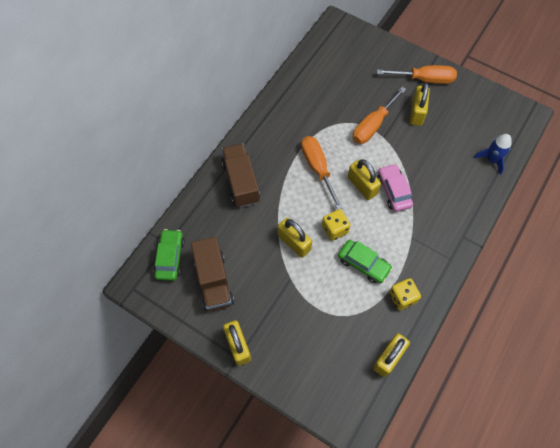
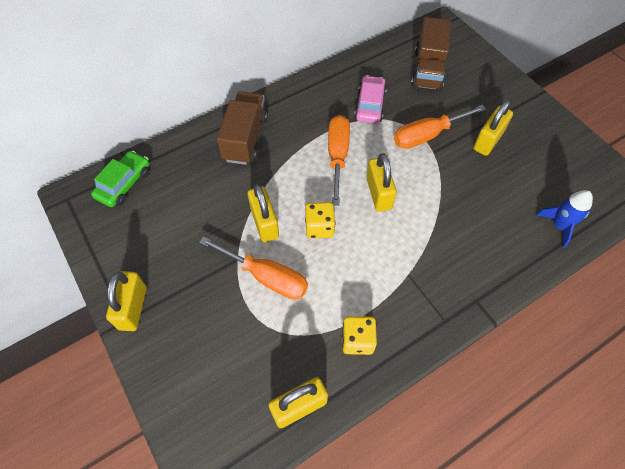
camera: 25 degrees right, 5 degrees down
(214, 281) = (153, 226): brown truck -> brown truck (427, 70)
(363, 264) = (331, 280): green car -> none
(393, 191) = (414, 214): pink car -> pink car (370, 105)
(424, 79) = (516, 110): orange screwdriver -> orange screwdriver (266, 277)

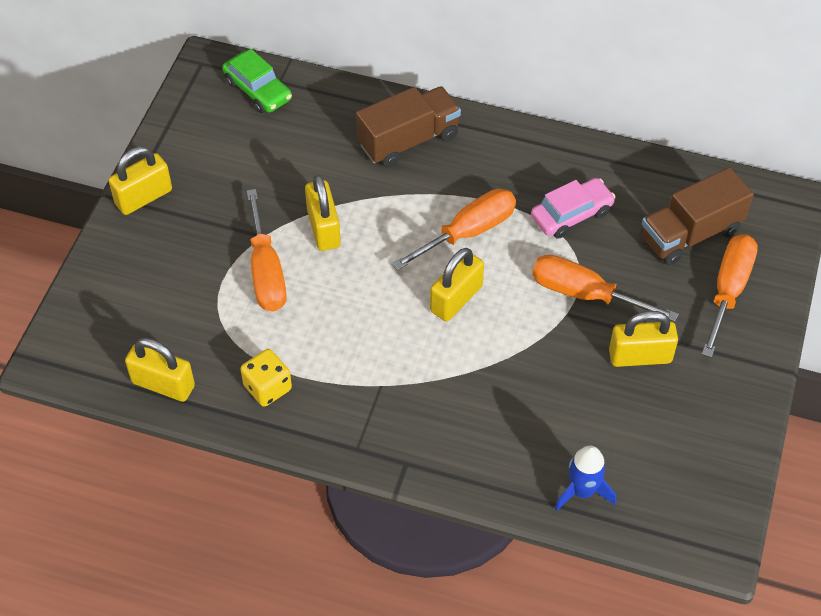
camera: 50 degrees right, 5 degrees down
(124, 184) = (258, 90): green car -> green car turned 60 degrees clockwise
(264, 223) = (323, 228): yellow padlock -> yellow padlock turned 45 degrees counterclockwise
(319, 227) = (363, 276): yellow dice -> none
(475, 80) = (728, 290): none -> orange screwdriver

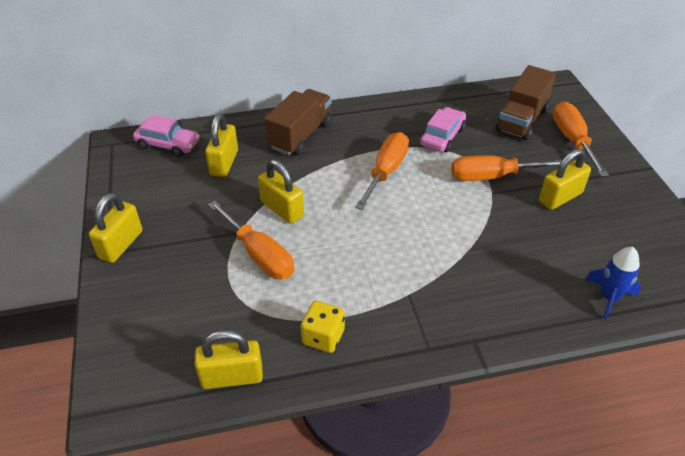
camera: 30 degrees left, 10 degrees down
(258, 90) = (168, 145): green car -> pink car
(456, 299) = (413, 214): yellow padlock -> yellow padlock (224, 163)

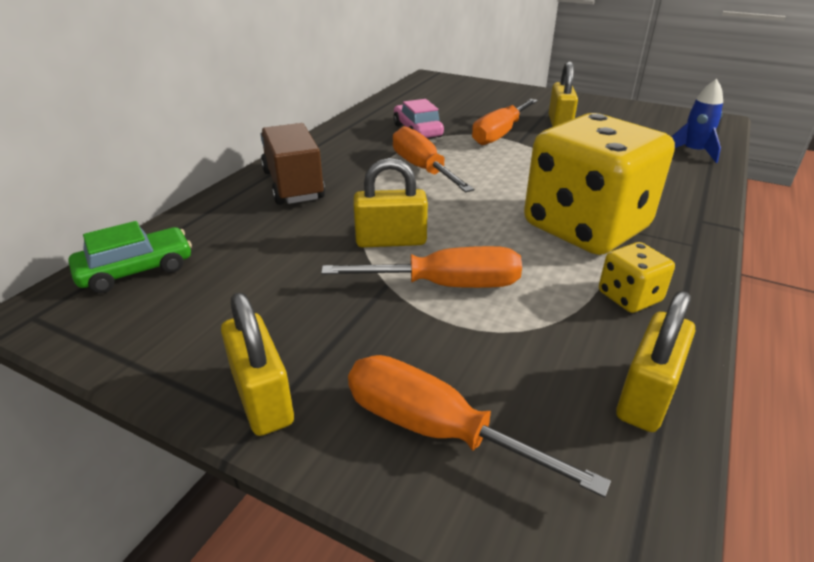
camera: 50 degrees left, 10 degrees down
(168, 145) = (136, 270): pink car -> green car
(224, 163) = (249, 245): yellow padlock -> none
(391, 284) = (585, 227): none -> yellow dice
(521, 120) = (449, 100): brown truck -> none
(572, 140) = (500, 96): orange screwdriver -> orange screwdriver (436, 429)

